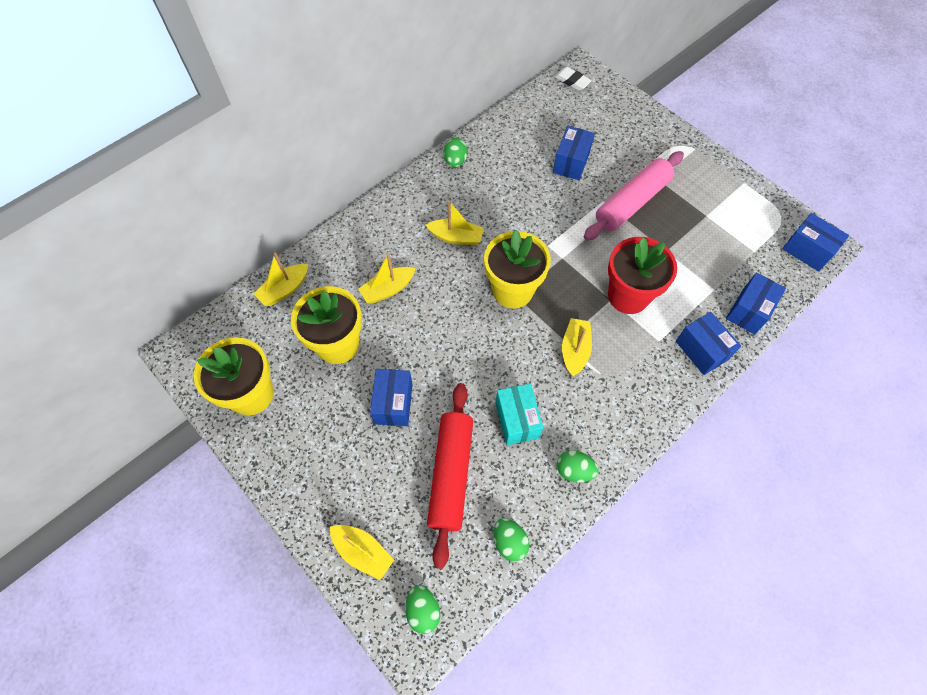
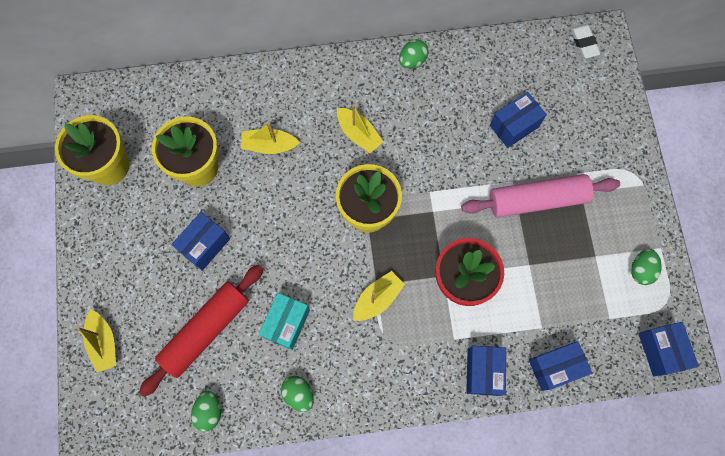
camera: 35 degrees right, 10 degrees up
(284, 289) = (191, 93): yellow boat -> none
(423, 610) = (114, 414): green egg -> green egg (641, 270)

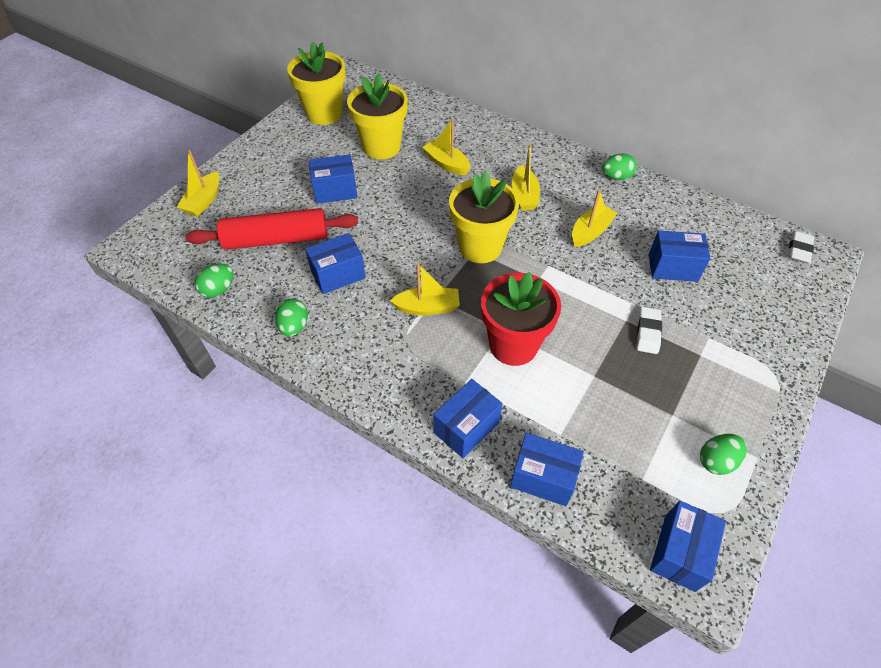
camera: 40 degrees right, 20 degrees down
(286, 323) = (338, 275): turquoise box -> blue box
(435, 135) = (590, 232): none -> yellow boat
(537, 200) = (648, 332): pink rolling pin -> white eraser

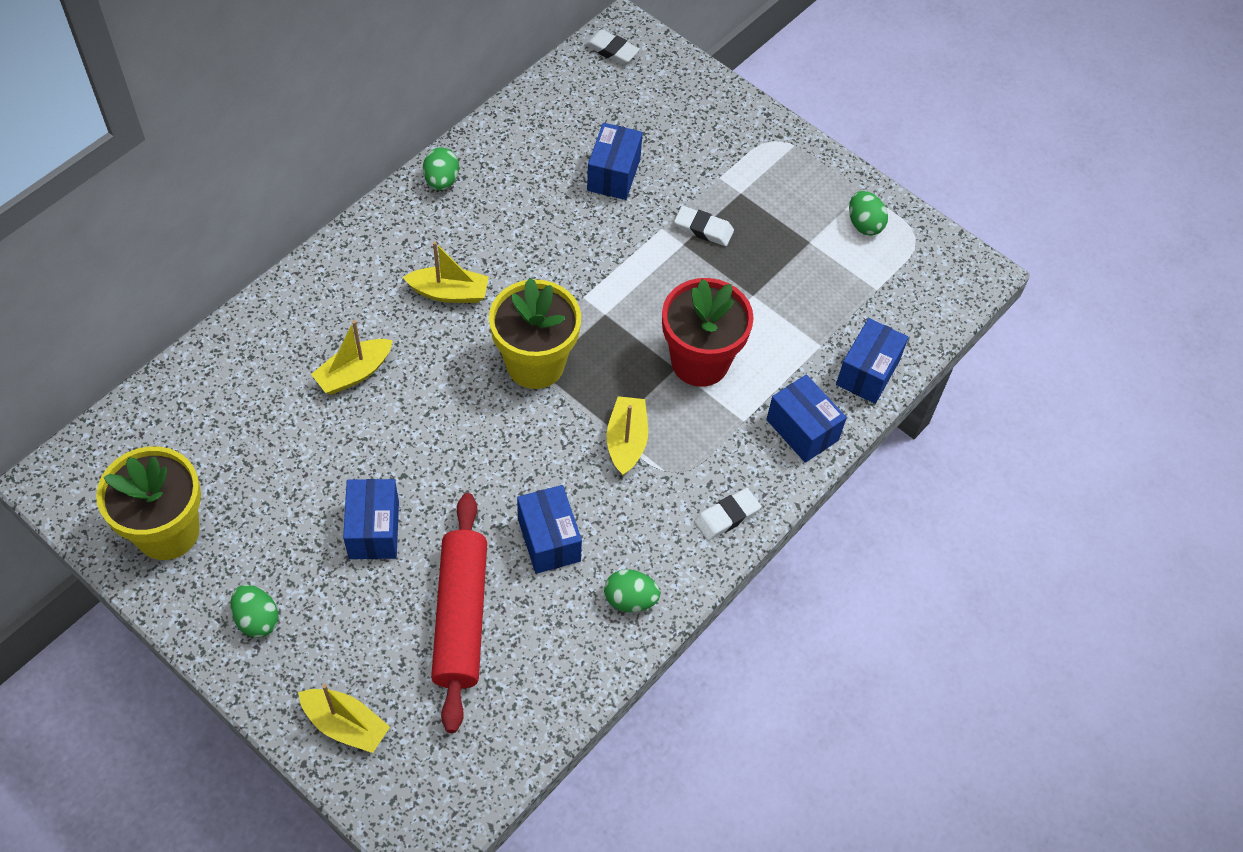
camera: 85 degrees left, 5 degrees up
(218, 290) = (545, 697): green egg -> green egg (257, 619)
(372, 380) = (726, 516): none -> white eraser
(381, 147) = (287, 455): yellow flower pot -> none
(590, 232) = (536, 238): yellow boat -> none
(679, 552) = (950, 284): blue box -> none

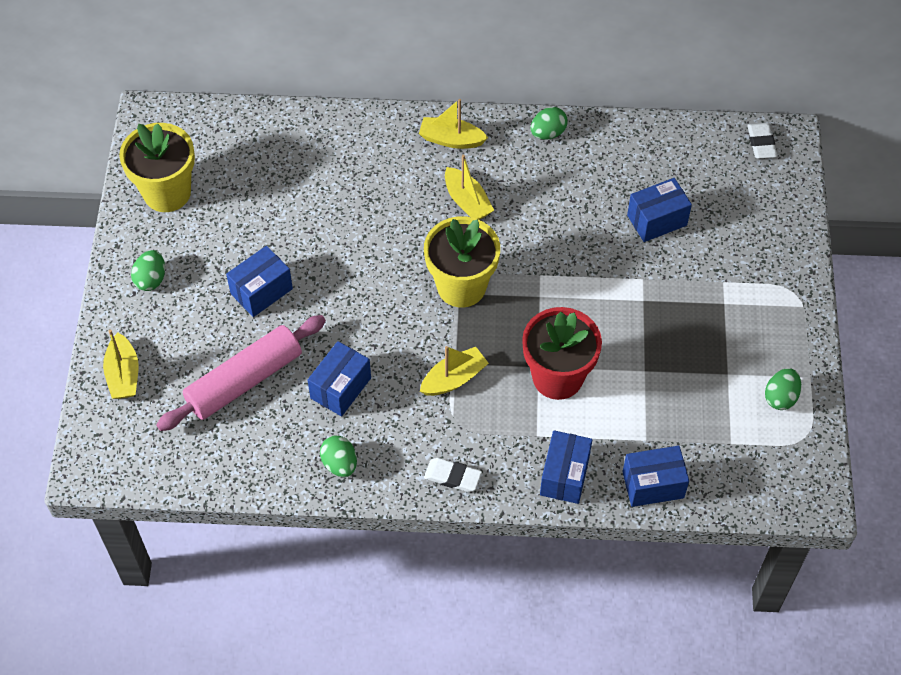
camera: 55 degrees right, 0 degrees up
(354, 373) = (358, 198): yellow boat -> yellow boat (451, 139)
(460, 617) = (244, 380): red rolling pin -> pink rolling pin
(703, 229) = (668, 303): white eraser -> none

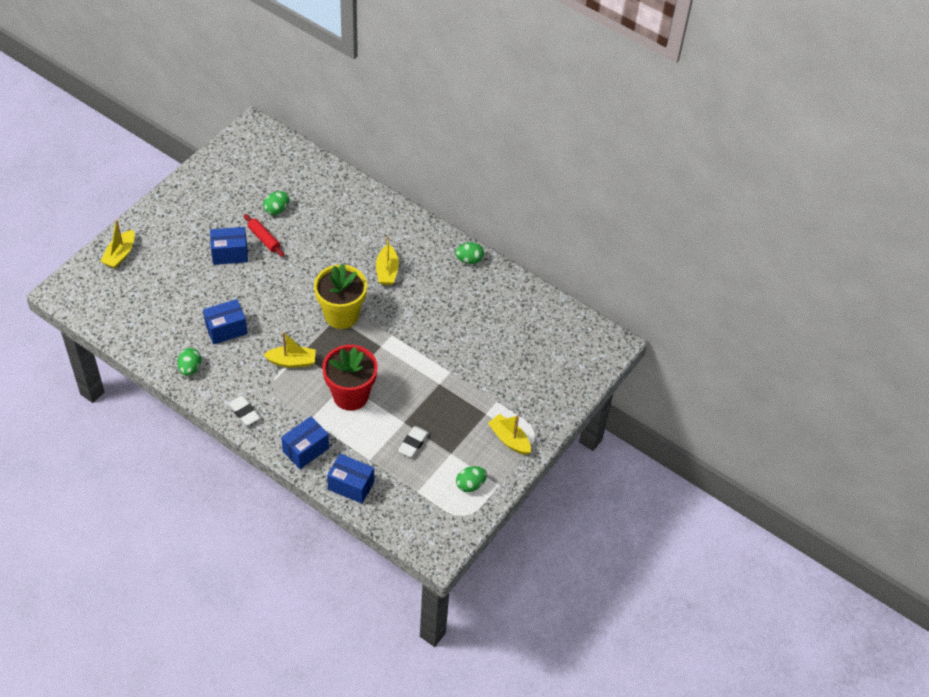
camera: 30 degrees right, 5 degrees down
(151, 279) = (177, 213): green egg -> green egg (276, 209)
(167, 192) = (226, 173): yellow flower pot -> none
(244, 380) = (179, 295): pink rolling pin -> none
(287, 248) = (264, 239): none -> red rolling pin
(451, 139) = (409, 232): yellow boat -> yellow boat (509, 439)
(657, 220) = (489, 344): blue box -> none
(761, 143) = (594, 337): white eraser -> white eraser (413, 443)

